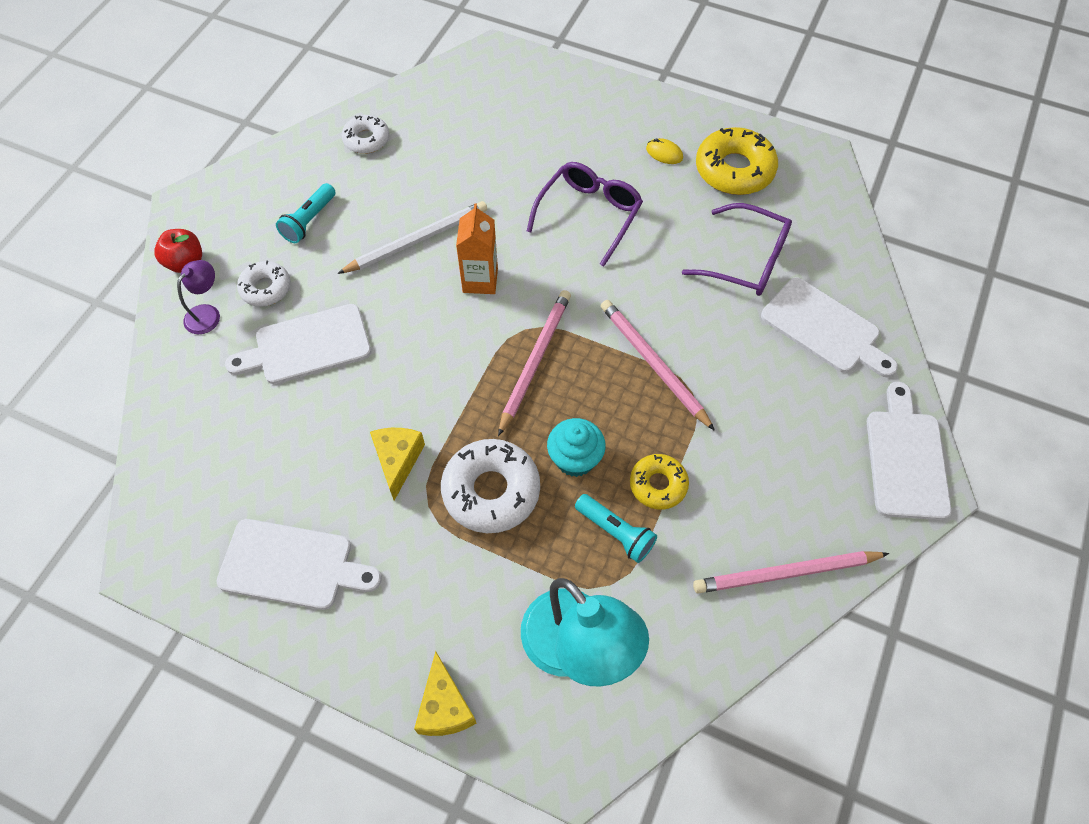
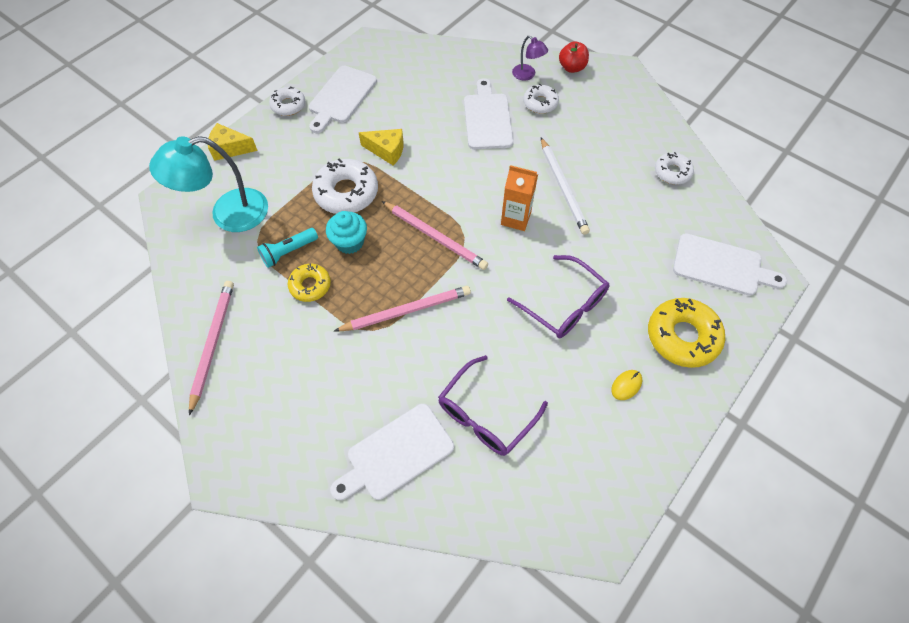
camera: 105 degrees right, 0 degrees up
(309, 221) = (595, 130): turquoise flashlight -> none
(325, 647) = (288, 105): none -> white donut
(734, 170) = (595, 442): yellow donut -> yellow donut (682, 337)
(906, 458) = (255, 468): white cutting board -> white cutting board (721, 266)

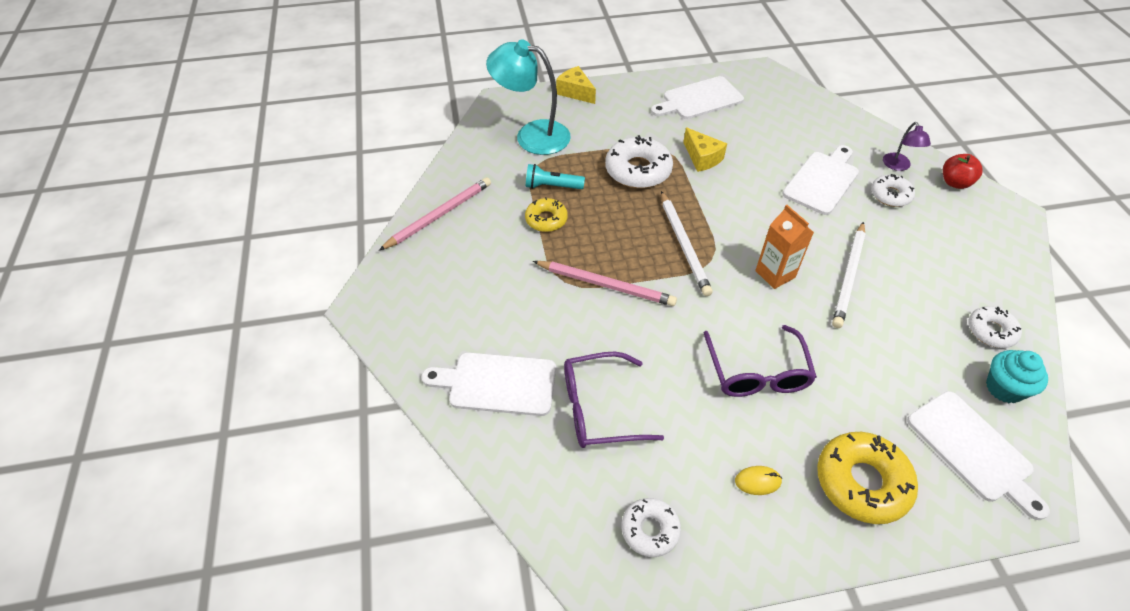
camera: 40 degrees right, 10 degrees down
(288, 105) = (649, 84): white donut -> white donut (650, 530)
(349, 242) = (606, 207): turquoise cupcake -> turquoise cupcake (1004, 388)
(435, 237) = (684, 245): pink pencil -> white pencil

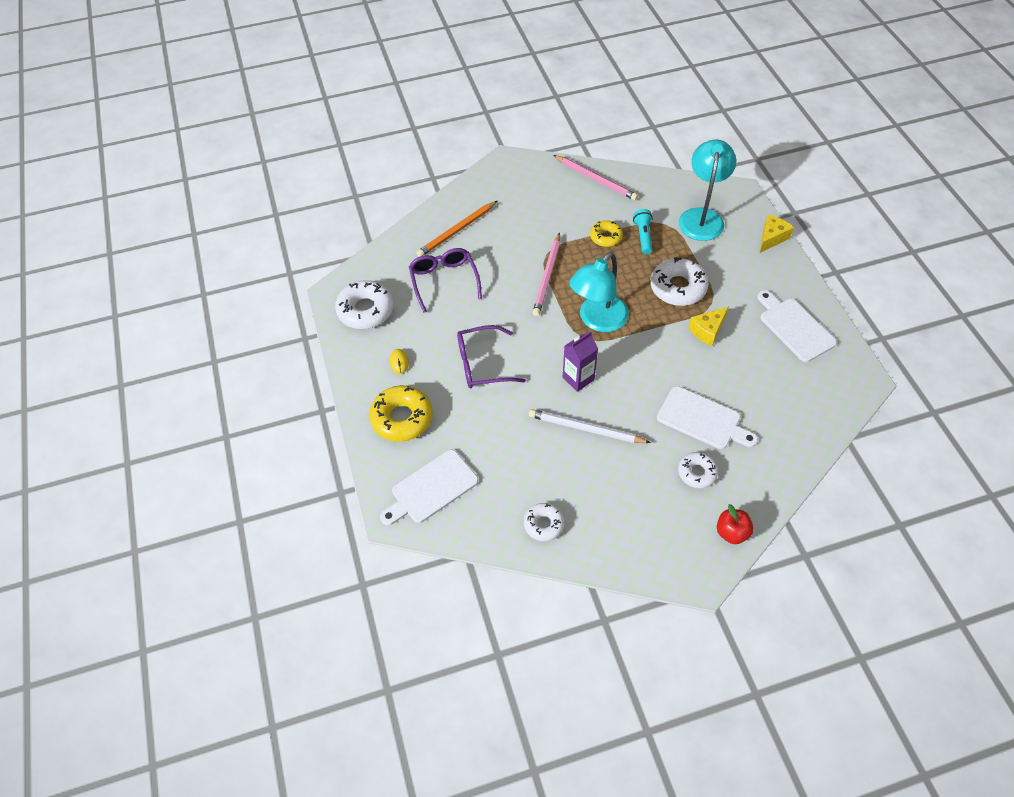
camera: 85 degrees right, 5 degrees up
(497, 383) = (457, 231): white cutting board -> orange pencil
(650, 530) = (365, 310): white donut -> white donut, size x1.67
(684, 245) = (597, 320): white pencil -> turquoise lamp
(775, 274) = (578, 378): orange carton -> purple carton
(898, 166) = (743, 485): purple lamp -> none
(1004, 388) = (487, 521): turquoise cupcake -> none

